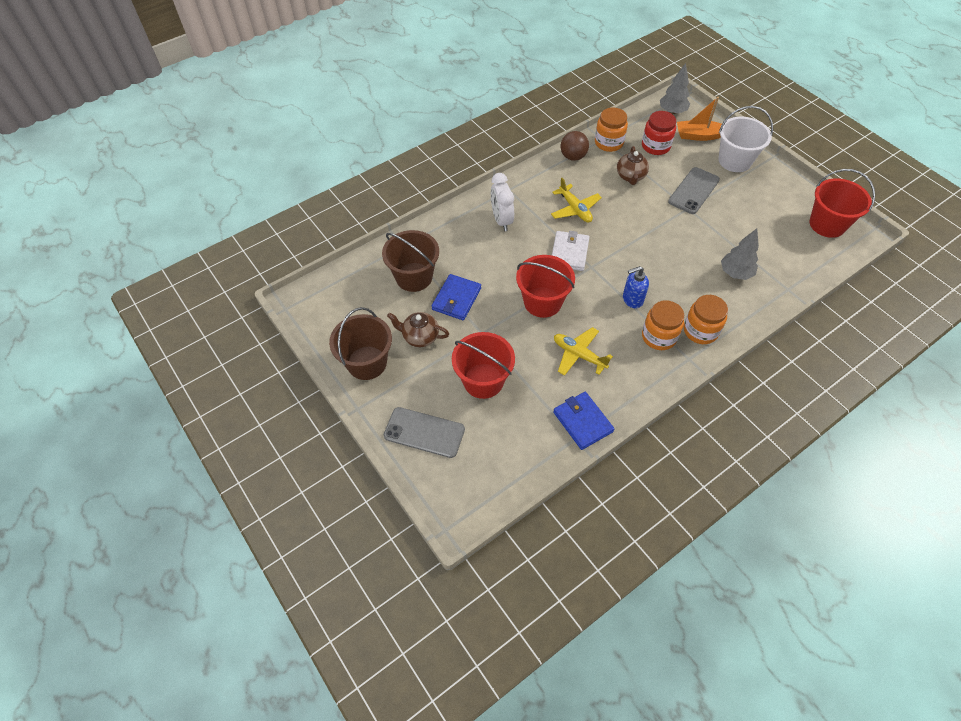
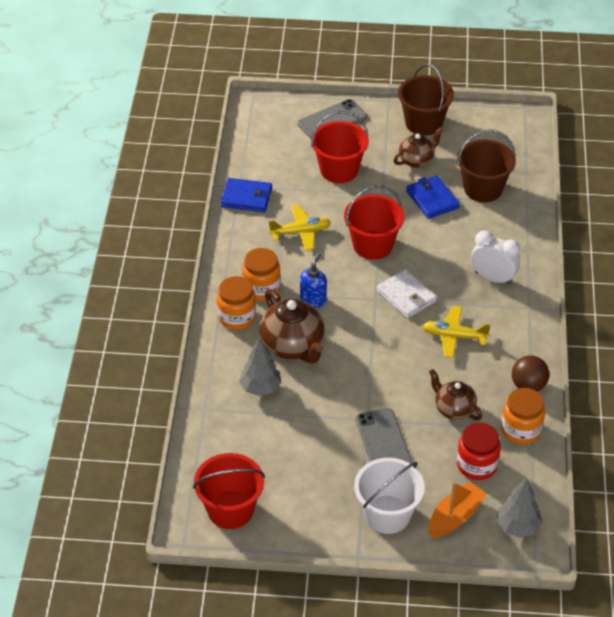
camera: 130 degrees right, 10 degrees down
(683, 281) = (293, 346): none -> brown teapot

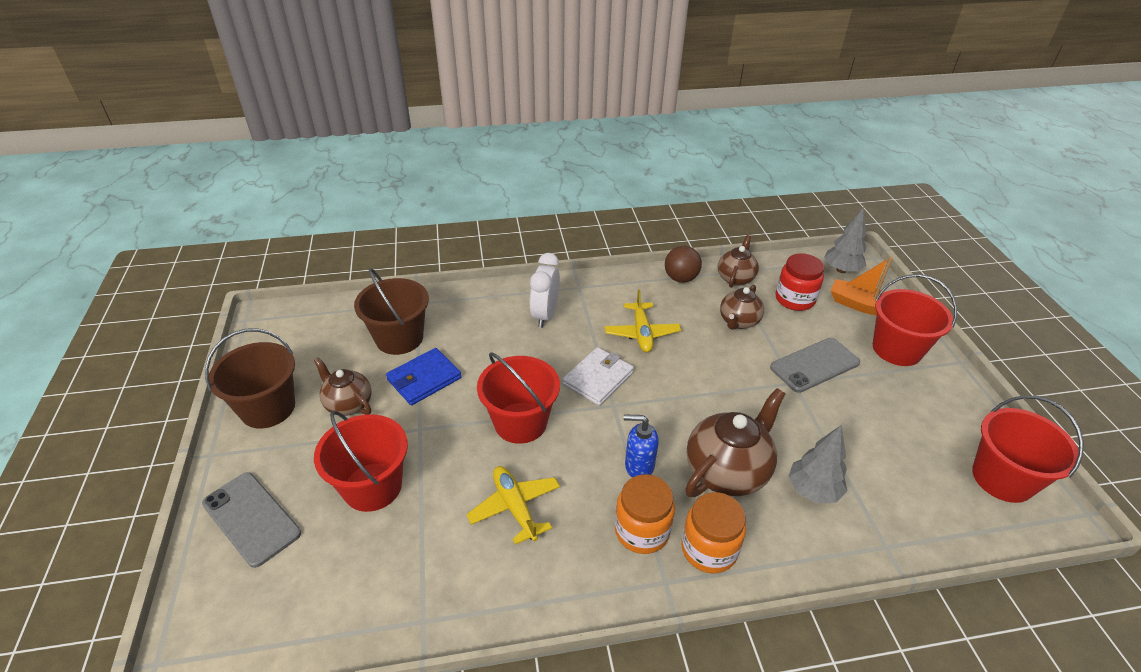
camera: 105 degrees left, 5 degrees down
(246, 197) = (450, 602): blue wallet -> none
(387, 514) = (896, 349): white bucket -> red bucket
(521, 430) = (735, 278): orange jar -> brown teapot

